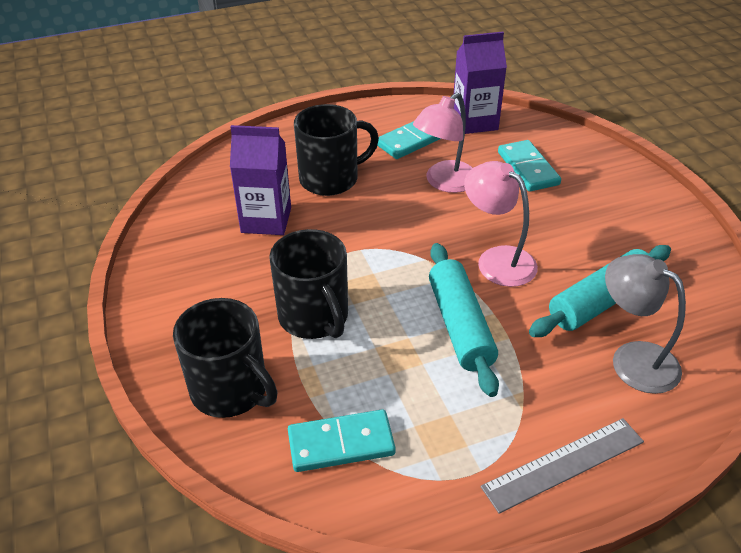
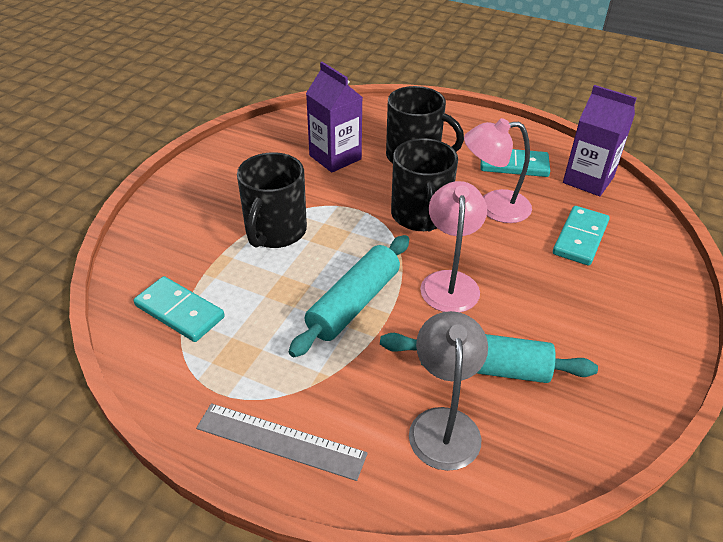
camera: 45 degrees right, 0 degrees up
(231, 390) = (173, 237): black mug -> black mug (420, 216)

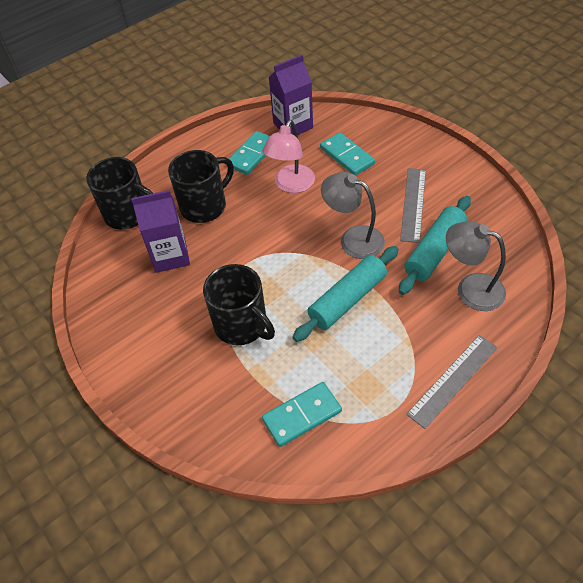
camera: 60 degrees left, 10 degrees up
(354, 303) = (347, 299): turquoise rolling pin -> turquoise rolling pin turned 75 degrees clockwise
(420, 216) = (276, 229): black mug -> black mug (128, 214)
(449, 282) = (353, 239): pink lamp -> grey lamp
(550, 323) = (413, 204): none -> grey ruler

